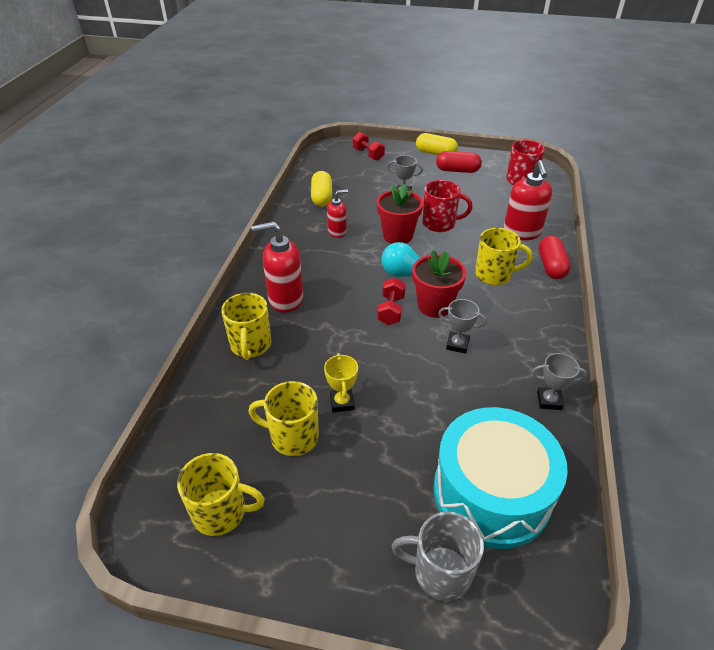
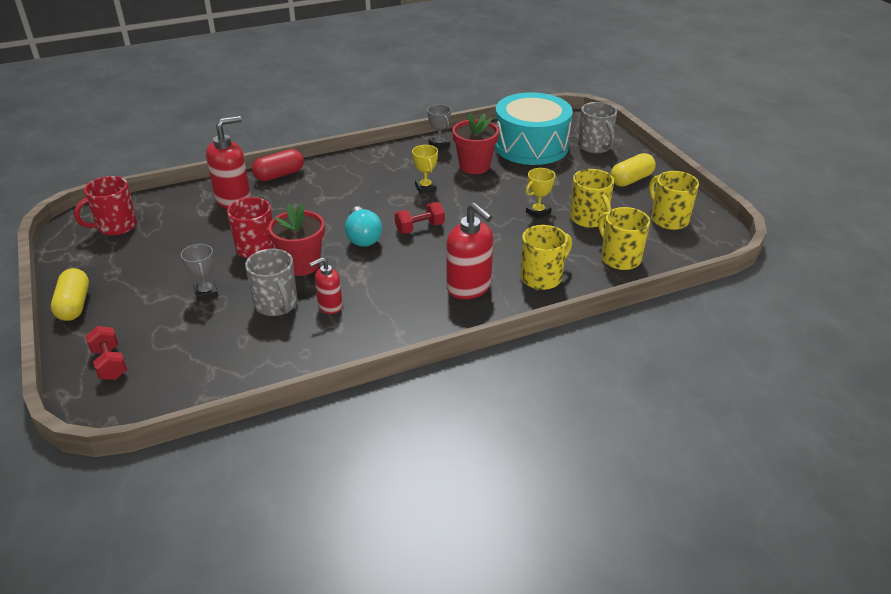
camera: 125 degrees left, 5 degrees down
(322, 197) = (263, 352): yellow capsule -> yellow capsule (631, 180)
(337, 232) = (330, 306): red soap dispenser -> red soap dispenser turned 60 degrees counterclockwise
(362, 213) = (276, 304): none -> grey mug
(368, 154) = (110, 364): red dumbbell -> red dumbbell turned 45 degrees counterclockwise
(434, 306) = (391, 210): red flower pot -> red flower pot (474, 166)
(457, 170) = (117, 273): red capsule -> none
(457, 345) = (425, 188): grey trophy -> yellow trophy
(494, 275) = (318, 196): yellow mug -> yellow mug (620, 258)

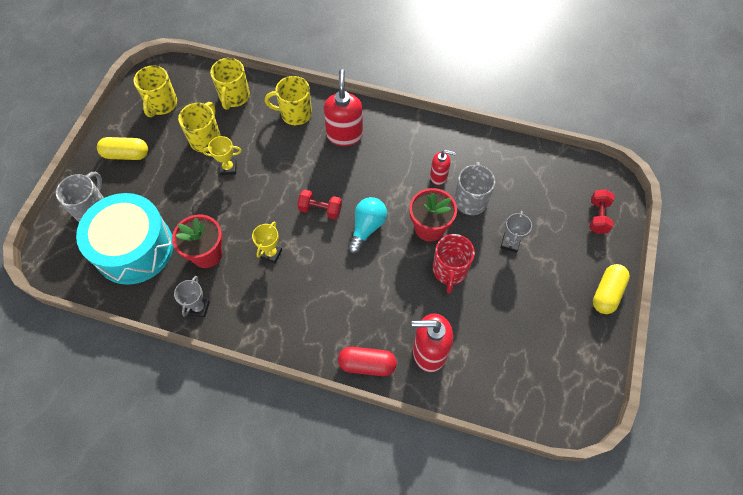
camera: 140 degrees left, 25 degrees up
(116, 226) = (545, 383): red mug -> none

